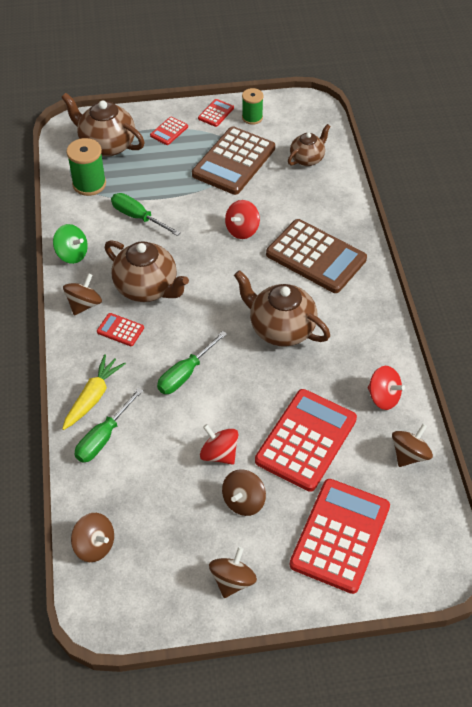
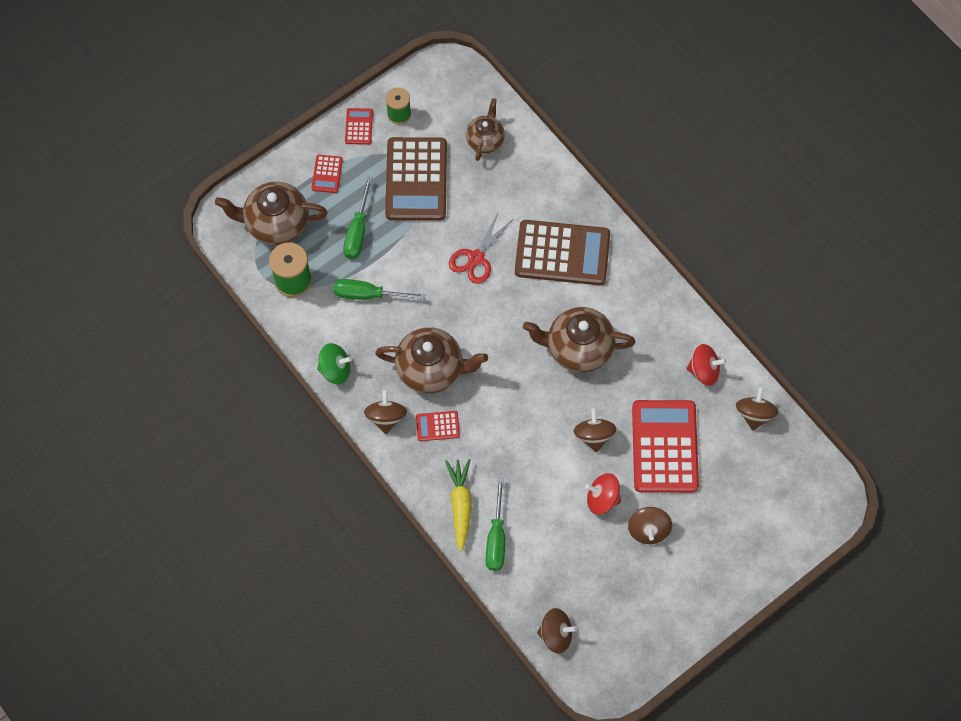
camera: 30 degrees left, 15 degrees up
(185, 374) = (524, 439): green screwdriver -> green screwdriver (358, 231)
(232, 580) = (681, 601): brown spinning top -> brown spinning top (594, 435)
(242, 230) = (476, 258): red spinning top -> red scissors
(340, 535) = (740, 517): red calculator -> none

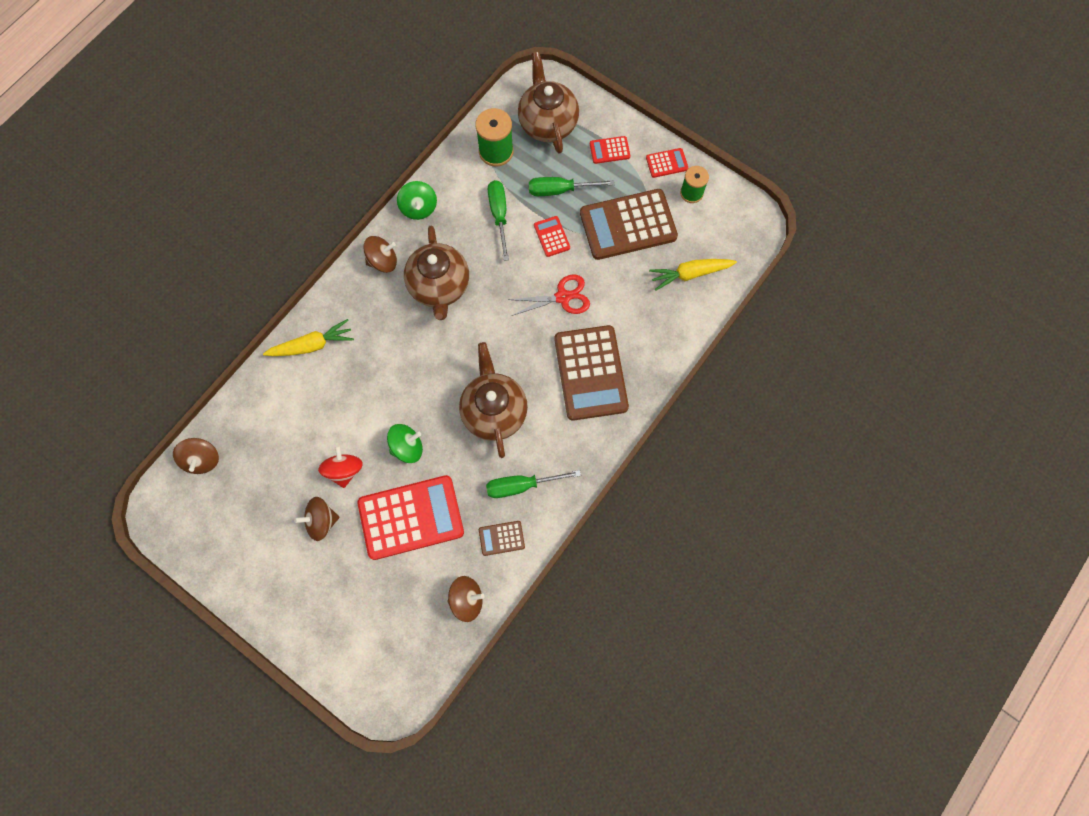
camera: 75 degrees right, 5 degrees up
(437, 426) = (384, 306): red calculator -> red calculator (551, 236)
(476, 258) = (563, 297): red scissors -> red scissors turned 150 degrees clockwise
(485, 140) = (690, 274): brown teapot -> yellow carrot
(496, 538) = (286, 384): green screwdriver -> green screwdriver (521, 486)
(594, 435) = (407, 447): brown spinning top -> green spinning top
(704, 371) = (501, 538): red spinning top -> brown calculator

